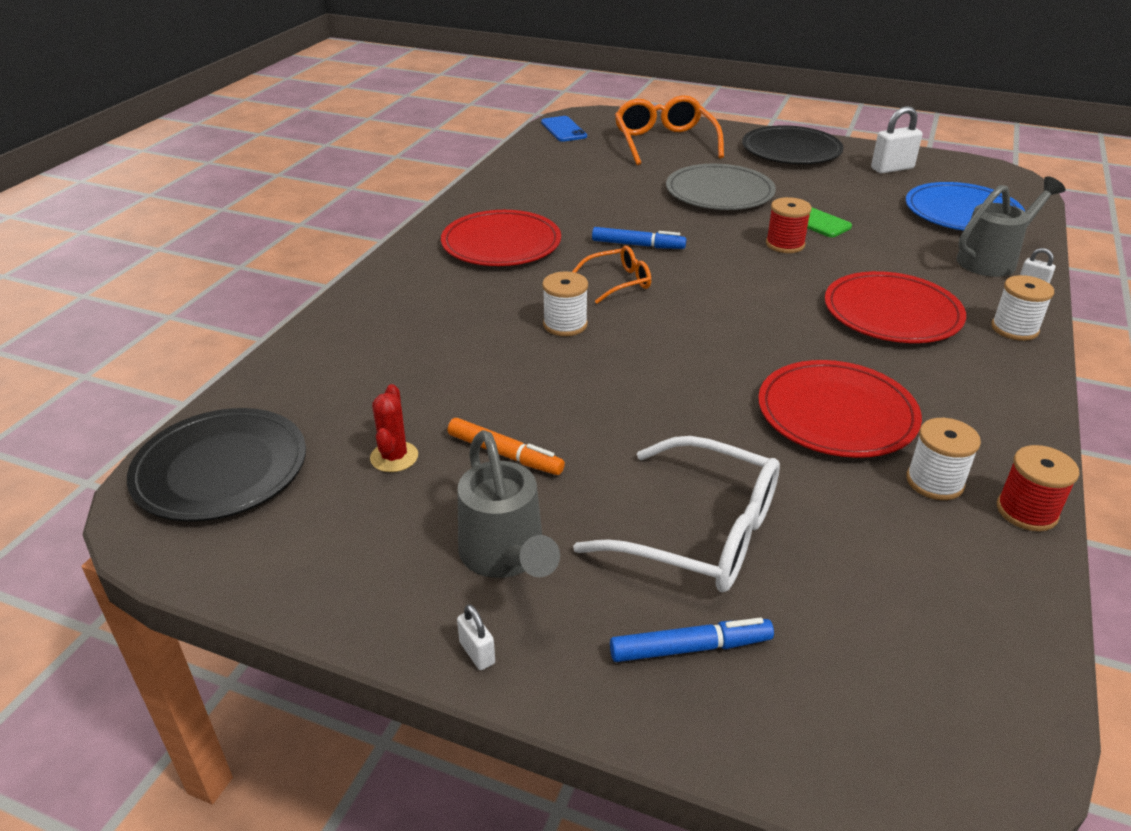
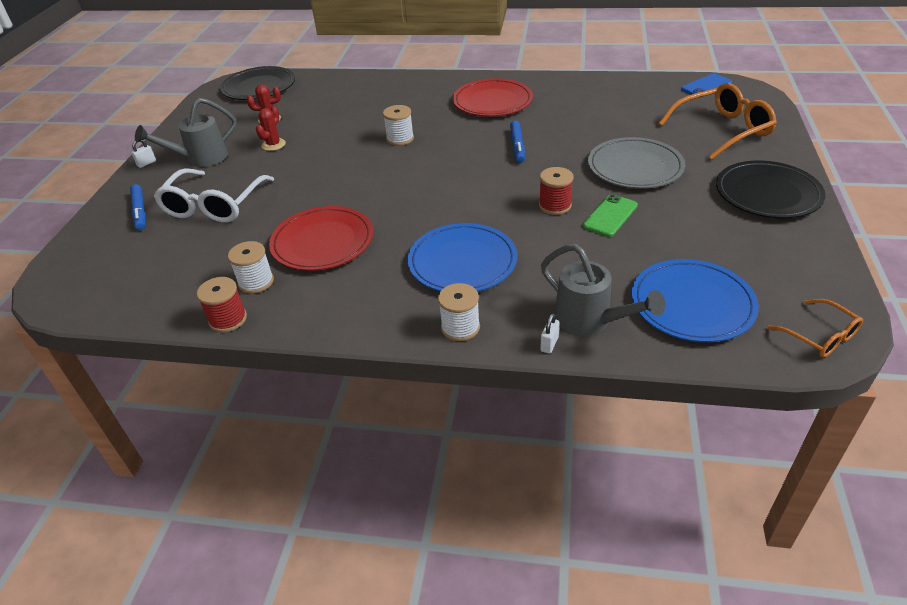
camera: 80 degrees right, 5 degrees up
(505, 454) = (273, 145): orange marker -> red cactus
(618, 282) = (460, 147): orange glasses -> orange glasses (820, 336)
(892, 168) = (776, 256): white padlock -> none
(892, 313) = (462, 262): red plate -> blue plate

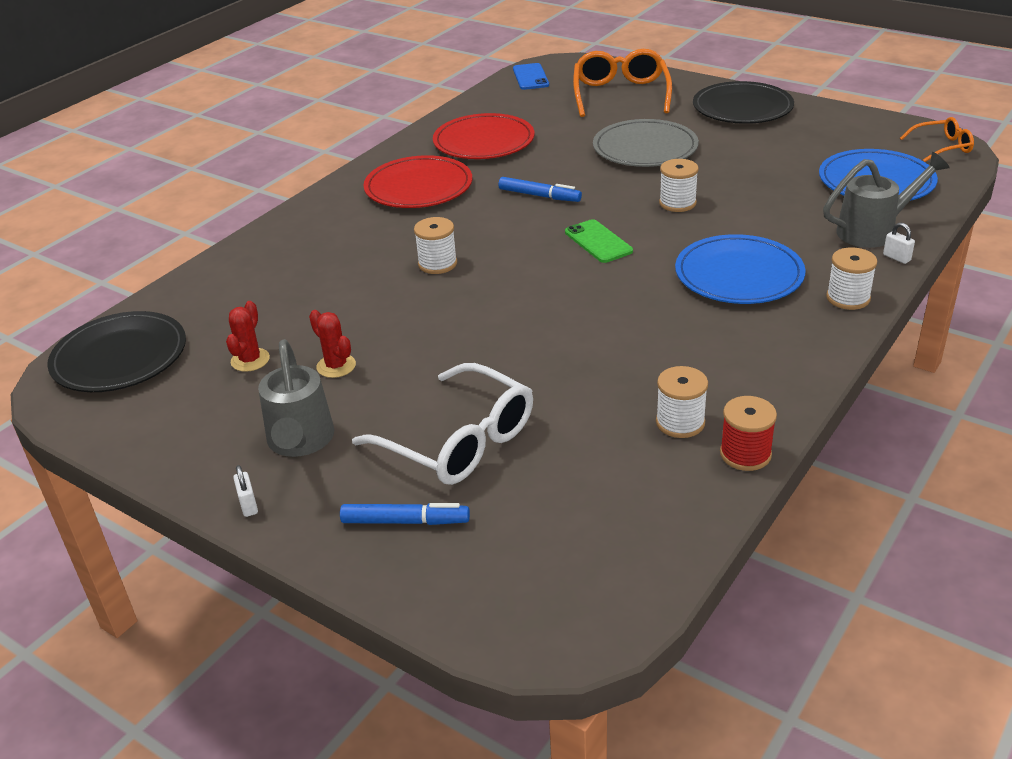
camera: 65 degrees left, 5 degrees down
(322, 242) = (630, 359): red plate -> red plate (484, 141)
(555, 205) = (677, 203): red spool -> white spool
(610, 216) = (719, 181): green phone -> green phone (598, 242)

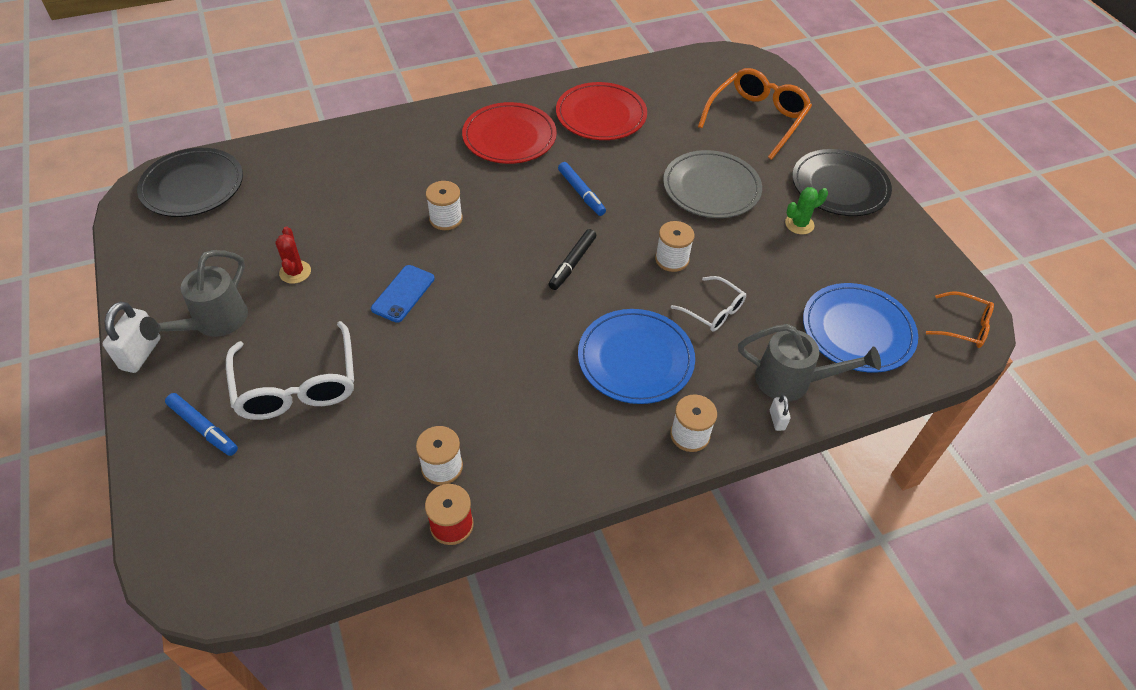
camera: 30 degrees right, 15 degrees up
(248, 505) = (141, 354): white padlock -> white padlock, size x1.93
(250, 360) = (255, 235): red cactus -> none
(530, 77) = (708, 64): blue phone -> blue phone (403, 294)
(598, 242) = (572, 263): green phone -> black marker
(745, 141) = (799, 224): none -> green cactus
(756, 218) = (713, 311): none -> white glasses

